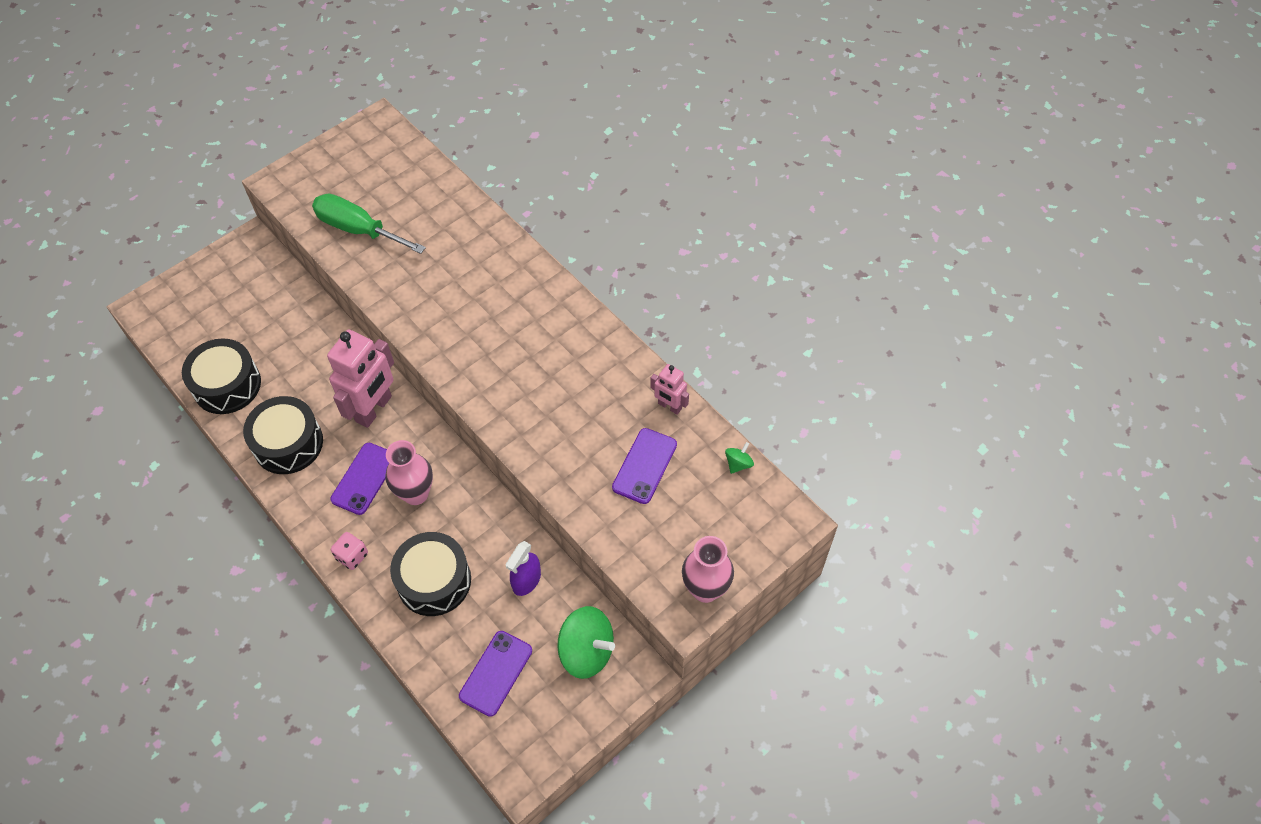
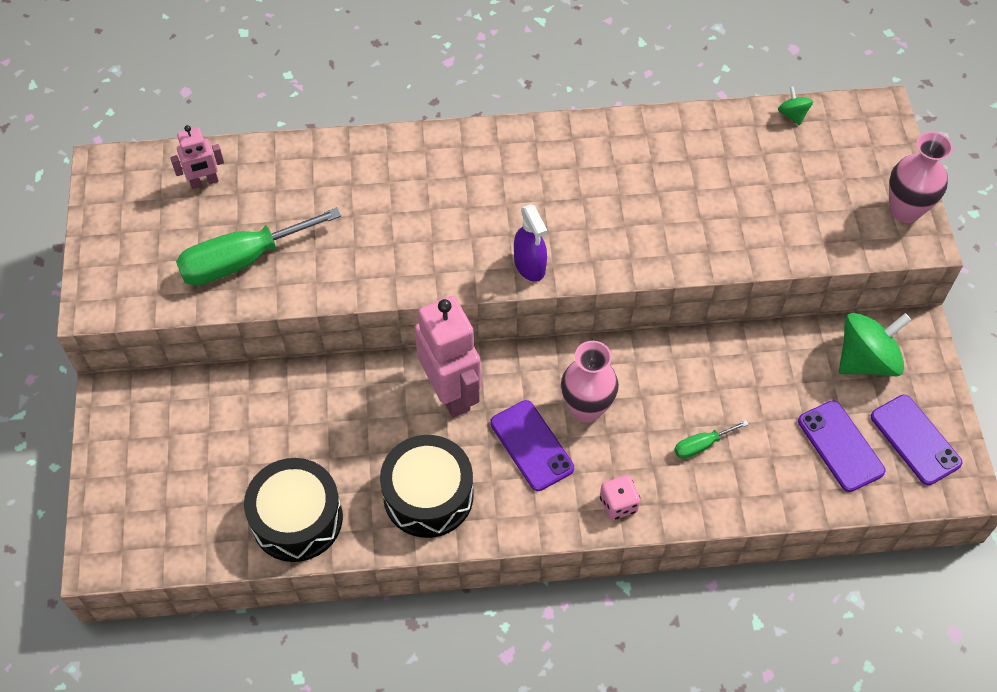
camera: 55 degrees left, 0 degrees up
(434, 581) = (701, 445): black drum -> green screwdriver
(526, 580) = (757, 367): purple spray bottle -> purple spray bottle (529, 265)
(645, 466) = (742, 182): purple phone -> purple phone (915, 440)
(669, 406) = (691, 128): pink robot -> pink robot (204, 182)

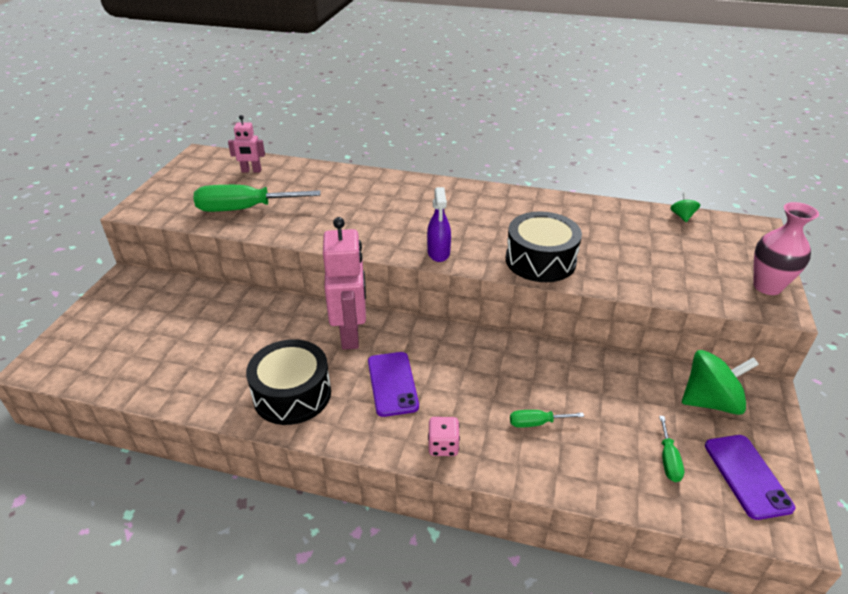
camera: 20 degrees right, 20 degrees down
(297, 519) = (186, 381): black drum -> black drum (540, 260)
(586, 408) = (449, 371): pink vase -> none
(840, 446) = (668, 460): purple phone -> green screwdriver

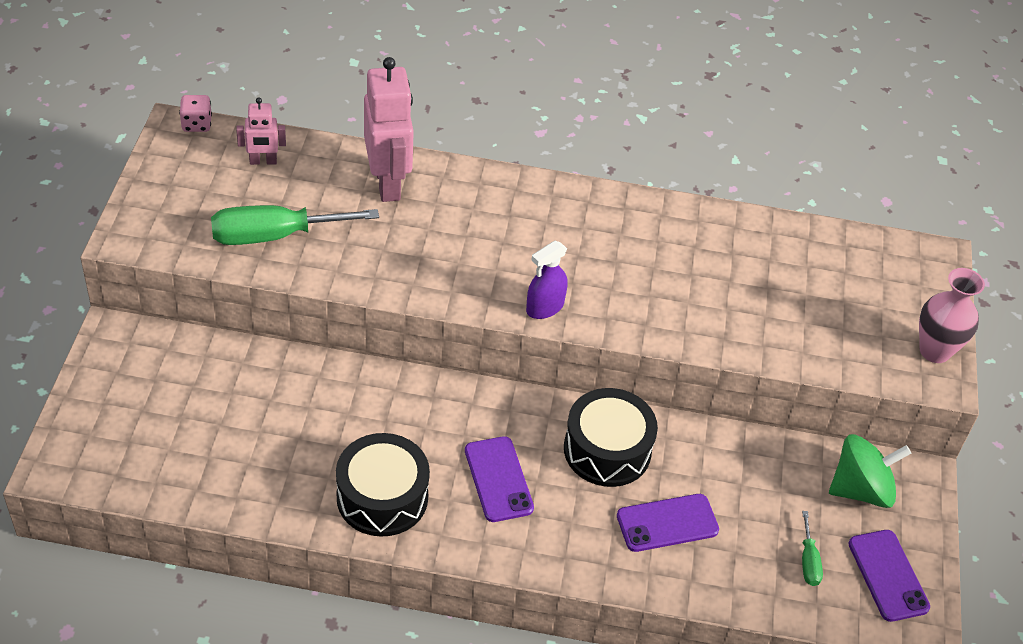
camera: 10 degrees left, 10 degrees up
(350, 334) = (436, 412): pink robot -> pink robot (388, 183)
(438, 253) = (544, 307): purple spray bottle -> purple spray bottle turned 60 degrees clockwise
(443, 446) = (566, 555): pink dice -> pink dice (197, 124)
(536, 423) = (667, 523): green screwdriver -> purple phone
(540, 260) = (671, 317): black drum -> black drum (607, 450)
(682, 216) = (849, 239): green spinning top -> none

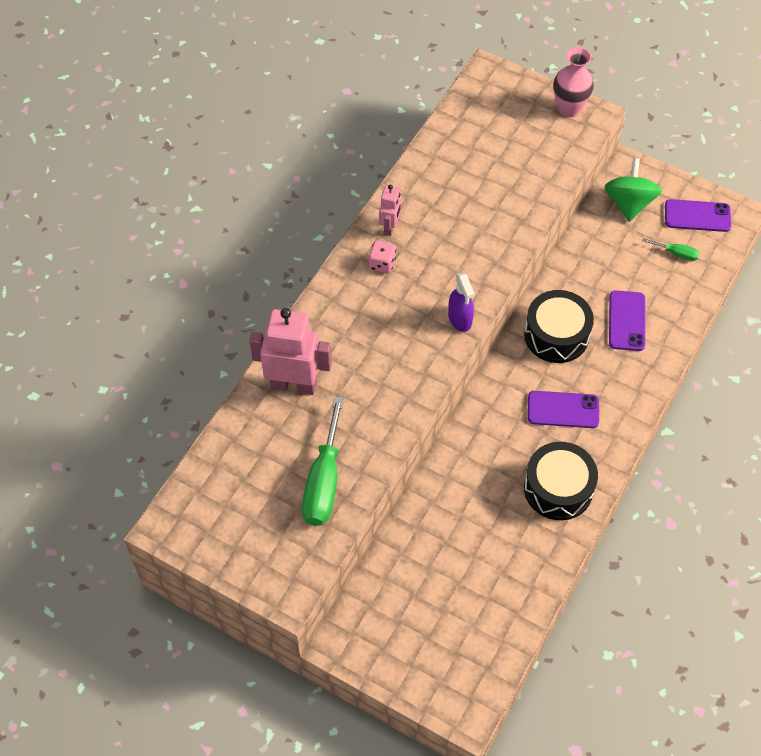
camera: 65 degrees left, 10 degrees up
(197, 124) = (167, 511): pink dice -> pink dice (382, 264)
(263, 161) = (233, 470): pink robot -> pink robot (390, 227)

